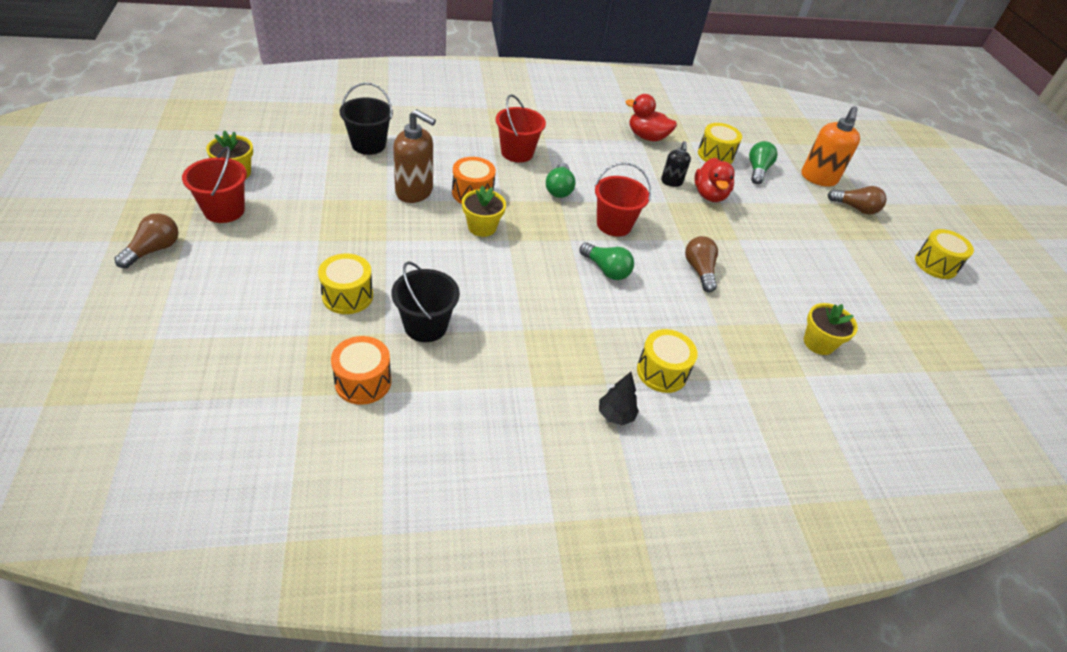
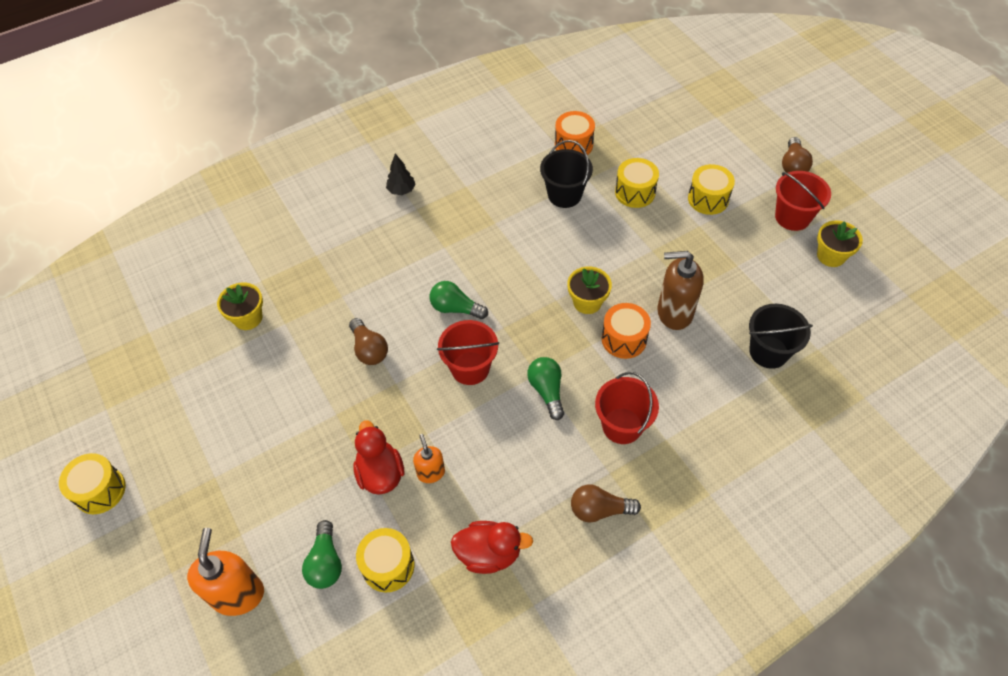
camera: 165 degrees right, 10 degrees up
(662, 372) = (378, 234): yellow drum -> yellow drum (708, 199)
(671, 182) = (431, 472): black soap dispenser -> orange soap dispenser
(855, 208) = (189, 551): brown light bulb -> brown light bulb (599, 510)

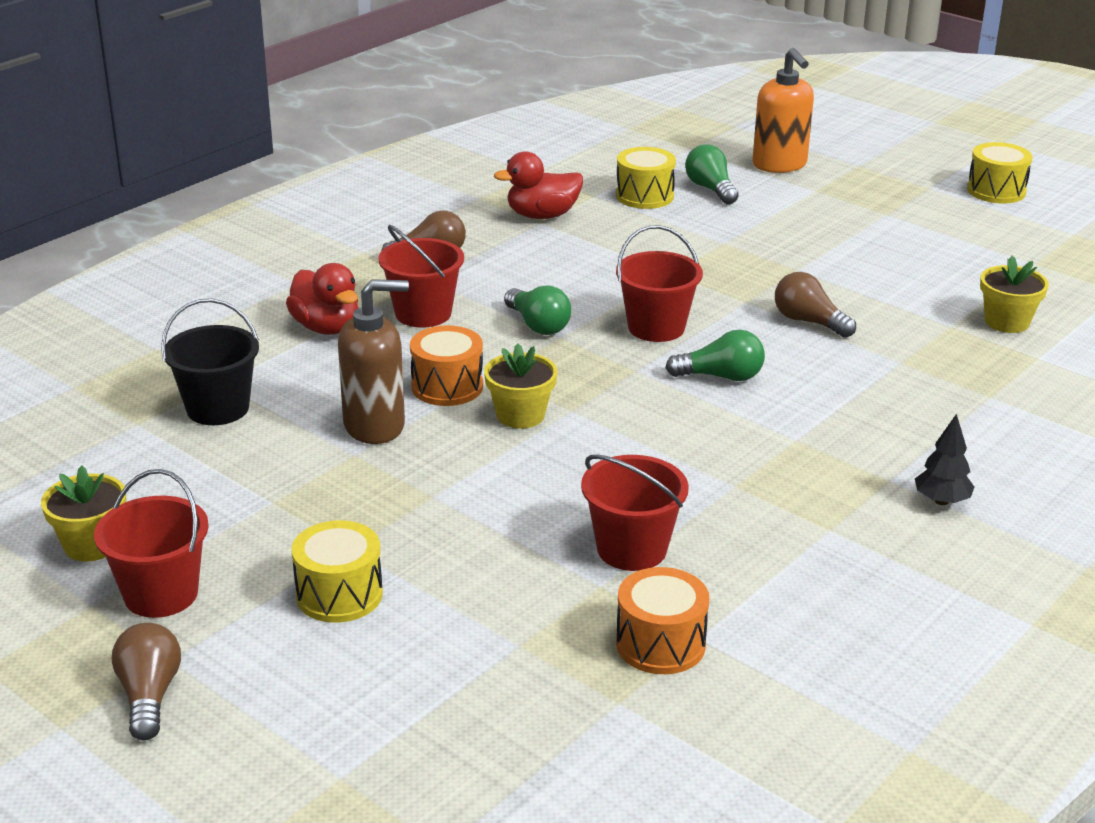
camera: 160 degrees right, 25 degrees down
(380, 473) = (703, 241): red duck -> red duck (326, 328)
(431, 472) = (644, 249): orange soap dispenser -> none
(564, 195) = (631, 549): black bucket -> red bucket
(635, 192) = (493, 579): yellow drum -> none

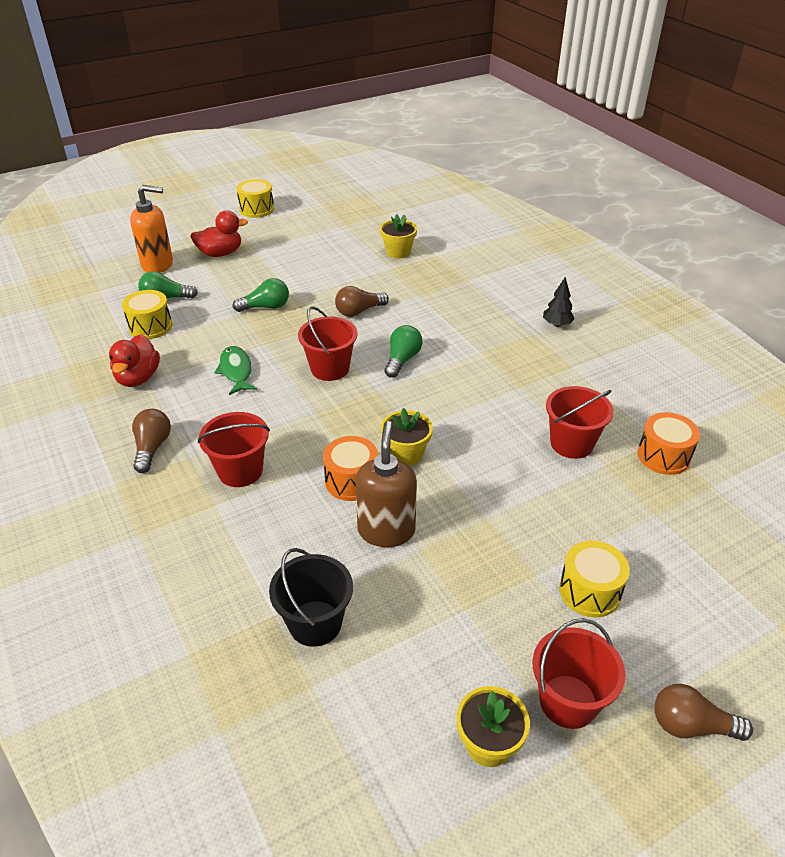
camera: 70 degrees left, 10 degrees up
(326, 328) = (226, 530): red duck -> red duck (220, 253)
(538, 325) = (294, 418): green light bulb -> green light bulb (266, 307)
(601, 268) = (236, 371): none -> green fish

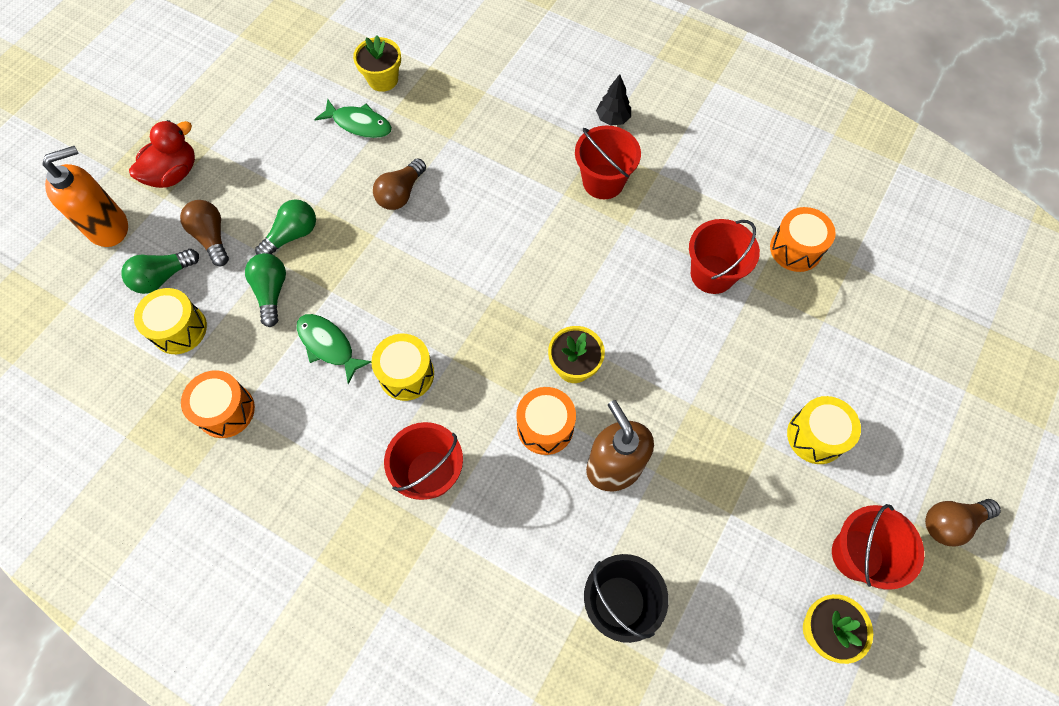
camera: 30 degrees left, 25 degrees up
(138, 378) = (226, 411): red duck -> orange drum
(152, 448) = (318, 495): brown light bulb -> brown light bulb (212, 237)
(256, 209) = (162, 77): yellow drum -> yellow drum (406, 374)
(330, 368) = (426, 292): red bucket -> red bucket (603, 181)
(362, 268) = (359, 124): none -> green fish
(402, 360) = (491, 243): green light bulb -> green light bulb (271, 292)

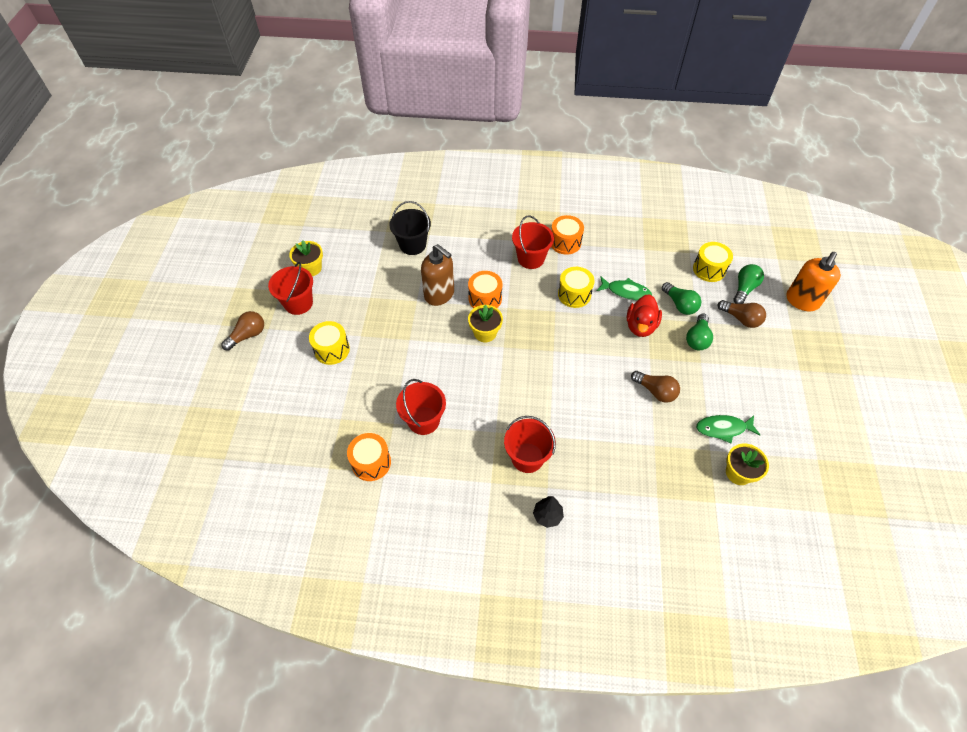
camera: 155 degrees right, 10 degrees down
(174, 173) = (802, 345): red duck -> red duck (640, 326)
(226, 411) = (650, 246): orange drum -> orange drum (565, 242)
(401, 193) = (655, 391): brown light bulb -> brown light bulb turned 120 degrees clockwise

